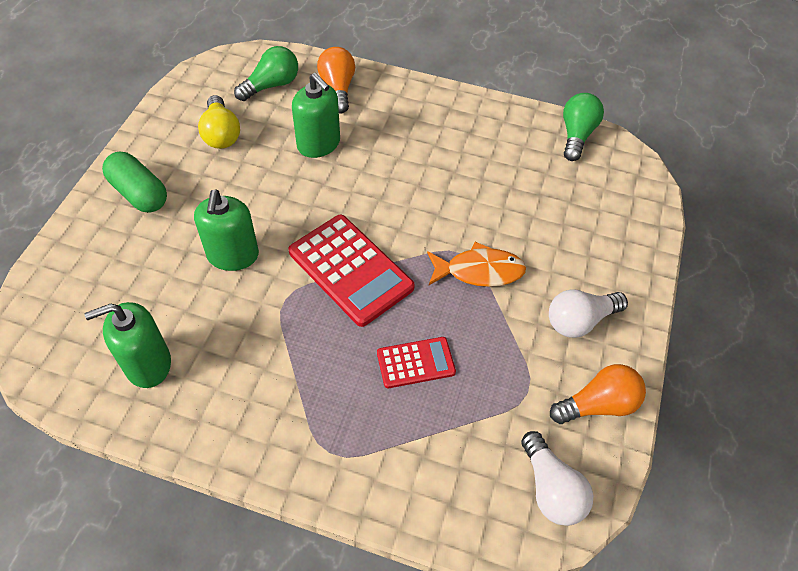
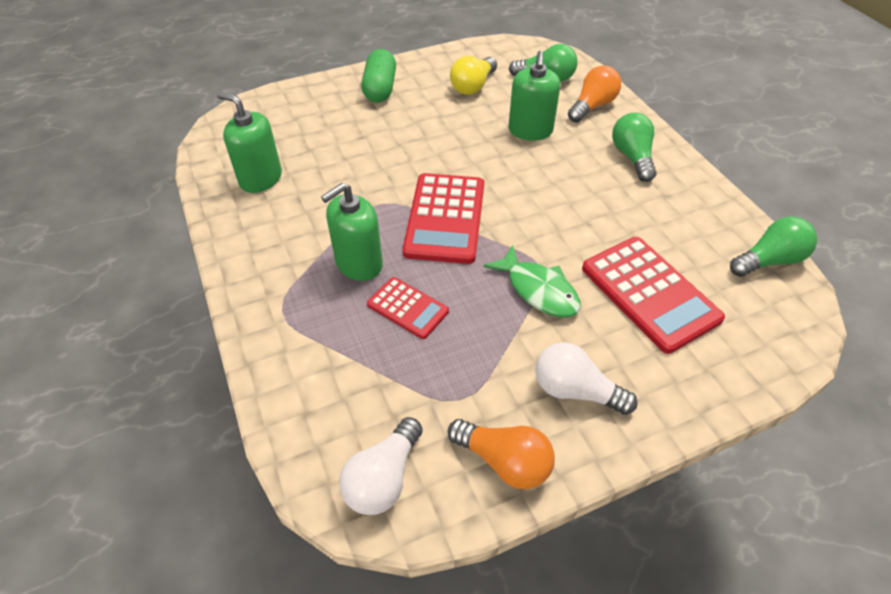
camera: 50 degrees right, 5 degrees down
(233, 255) = (385, 157): green soap dispenser -> green soap dispenser (359, 263)
(416, 115) = (632, 157): none -> green light bulb
(479, 271) = (538, 290): orange fish -> green fish
(542, 215) = (649, 293): none -> red calculator

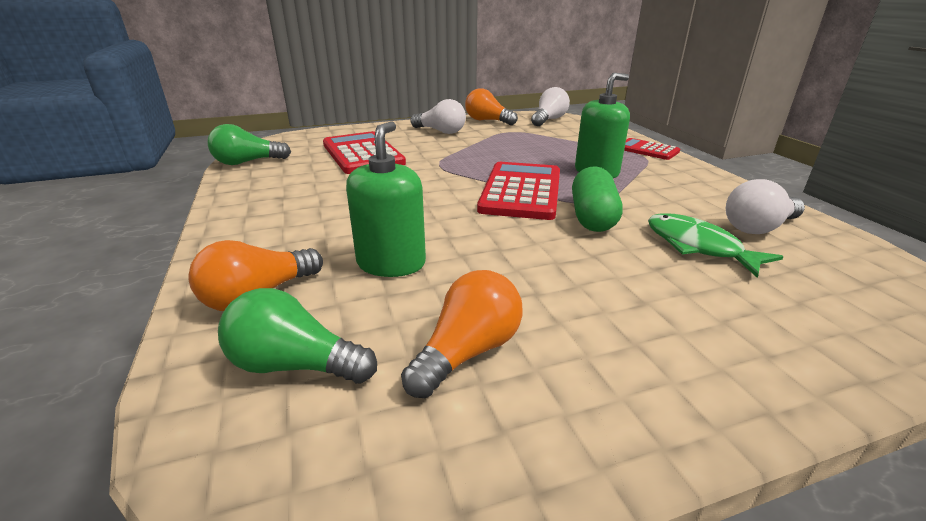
camera: 175 degrees left, 20 degrees down
(260, 178) = (758, 227): green soap dispenser -> white light bulb
(380, 88) = (676, 358): green capsule -> green capsule (592, 217)
(408, 308) = (548, 154): red calculator -> red calculator (647, 150)
(473, 86) = (467, 352): yellow light bulb -> orange light bulb
(538, 290) = (446, 157): green fish -> green fish (697, 246)
(632, 157) = (276, 228): green light bulb -> none

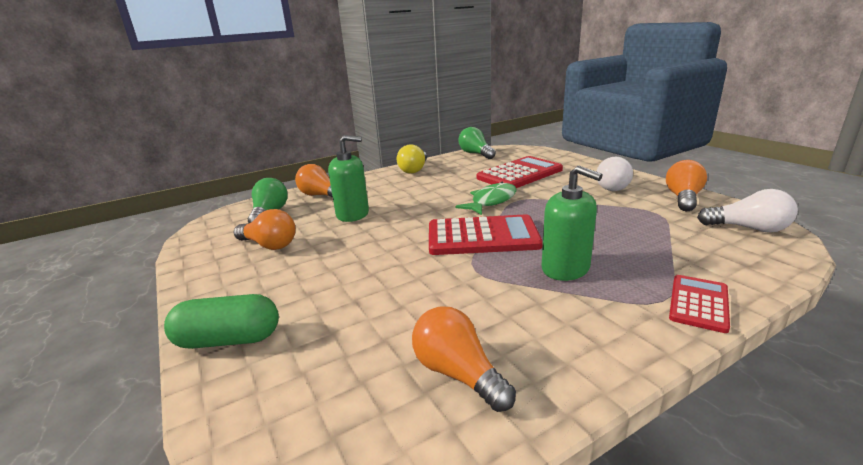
camera: 80 degrees right, 5 degrees down
(247, 204) = (414, 169): none -> yellow light bulb
(592, 217) = (442, 271): green capsule -> green capsule (229, 340)
(697, 246) = (398, 324): green fish -> green fish (491, 201)
(758, 227) = (458, 374): white light bulb -> orange light bulb

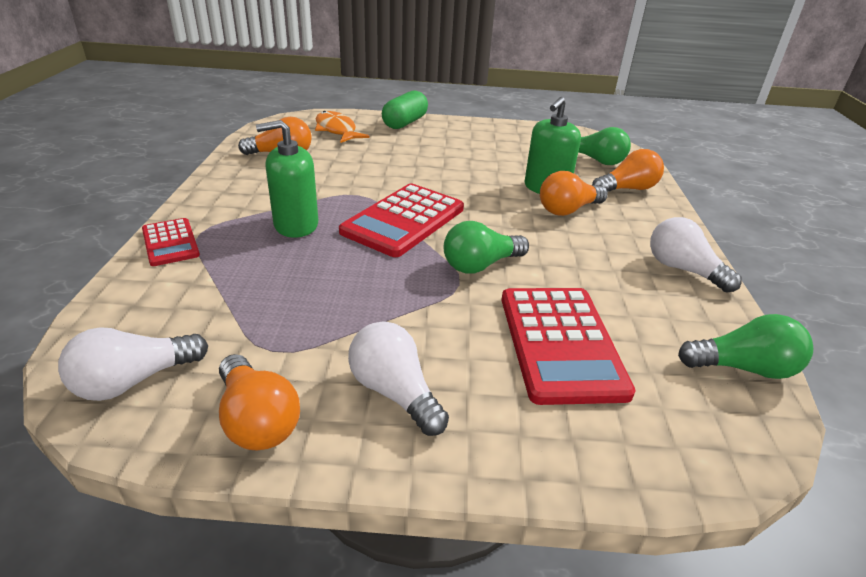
camera: 120 degrees right, 10 degrees up
(269, 245) = (519, 149): orange light bulb -> orange light bulb (568, 210)
(314, 383) = (337, 130): none -> orange fish
(414, 169) = (683, 270): yellow light bulb -> white light bulb
(491, 201) = (480, 265): green fish -> green light bulb

